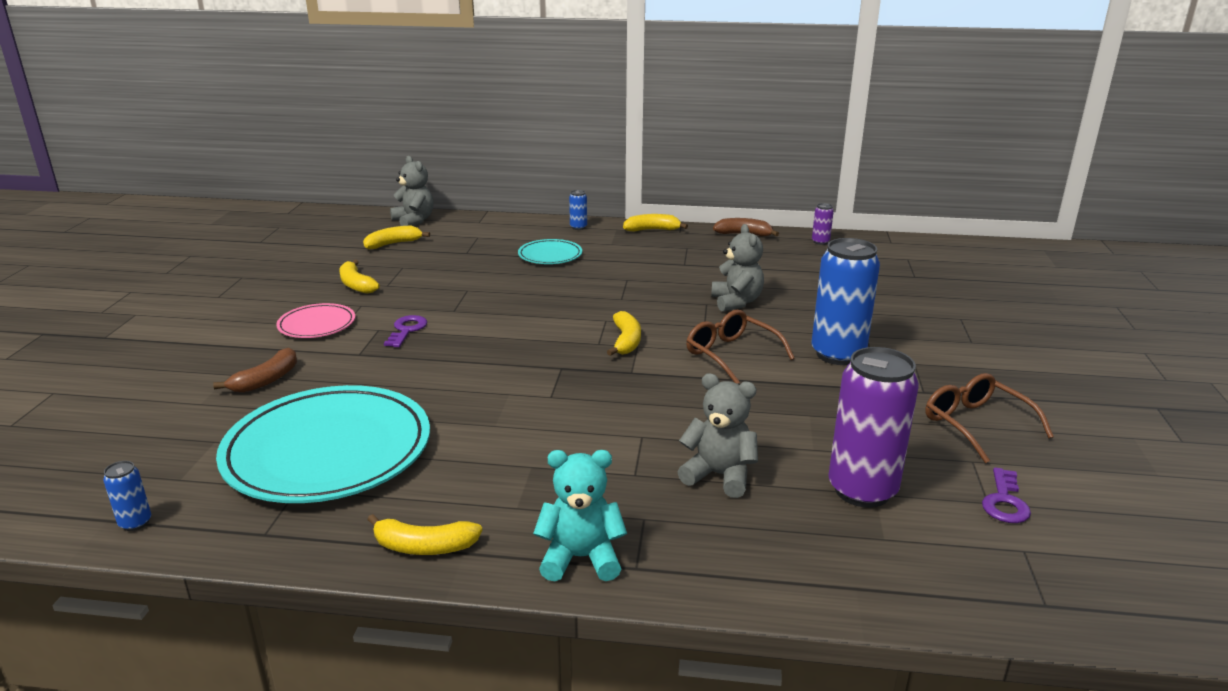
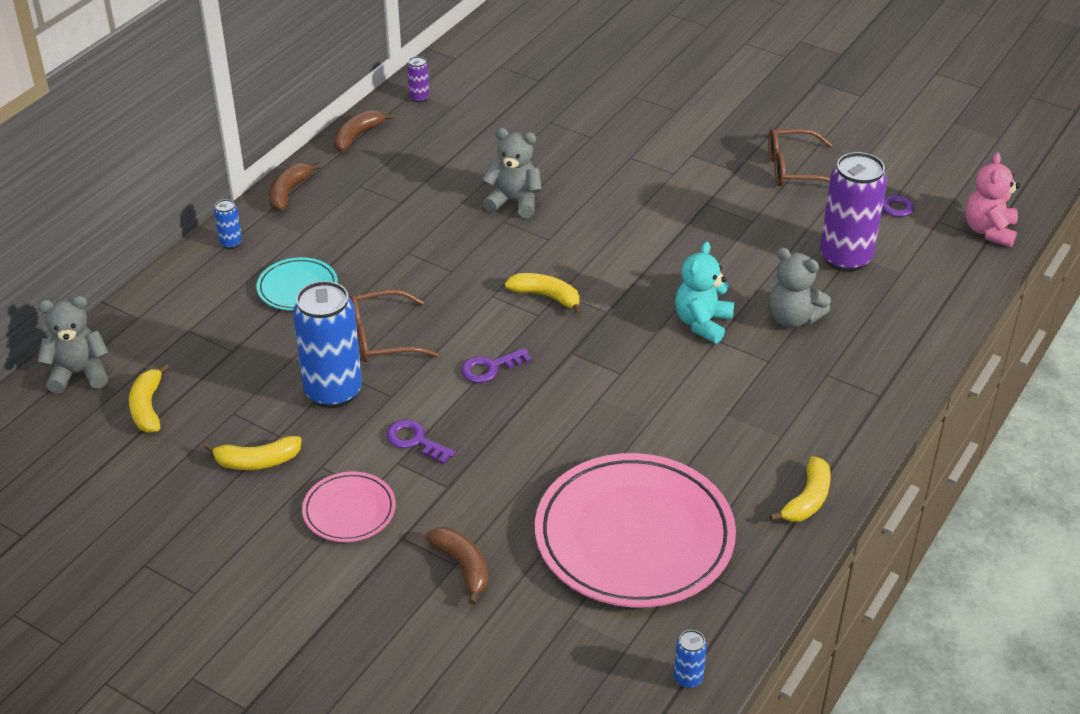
camera: 65 degrees left, 15 degrees up
(328, 451) = (634, 536): turquoise plate -> pink plate
(514, 339) = (490, 368): none -> purple key
(581, 558) = (858, 420): turquoise teddy bear -> turquoise teddy bear (702, 323)
(652, 230) = (289, 192): yellow banana -> brown banana
(719, 475) = (792, 318): grey teddy bear -> grey teddy bear turned 105 degrees counterclockwise
(732, 355) = (614, 243): brown glasses -> brown glasses (383, 338)
(837, 354) = (652, 186): blue can -> blue can (333, 391)
(1063, 602) = (989, 231): none -> pink teddy bear

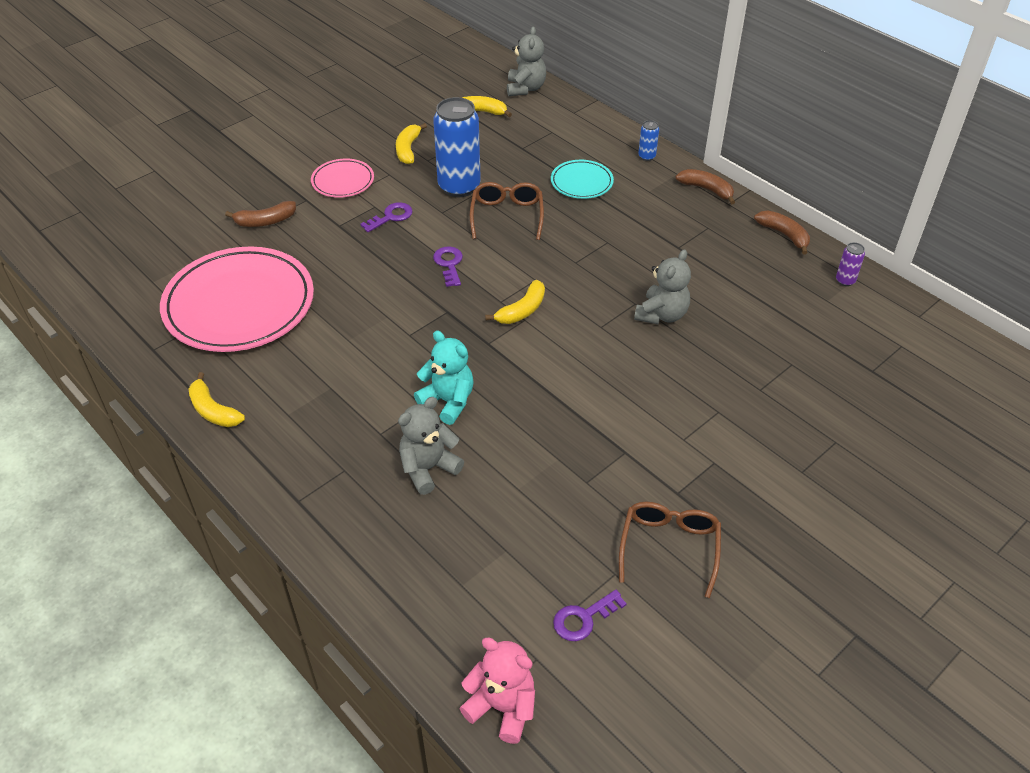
camera: 105 degrees right, 5 degrees up
(688, 678) = (107, 303): blue can -> none
(845, 258) = (501, 542): purple can -> none

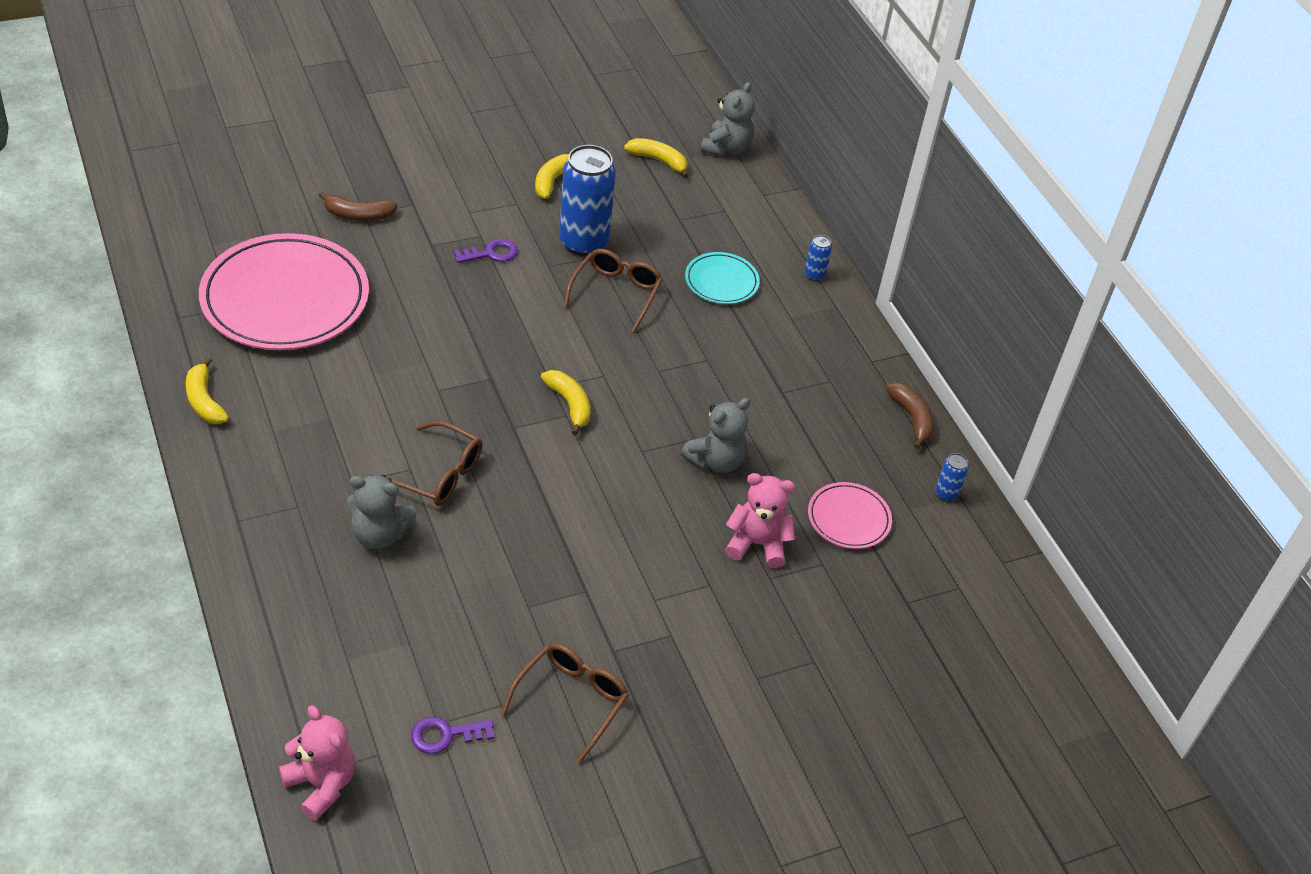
camera: 15 degrees right, 0 degrees up
(343, 181) = (463, 195): pink plate -> pink plate (848, 518)
(428, 468) = (379, 535): grey teddy bear -> grey teddy bear turned 150 degrees counterclockwise
(448, 401) = (437, 474): turquoise teddy bear -> brown glasses
(449, 264) = (522, 327): purple key -> none
(522, 310) = (569, 404): yellow banana -> yellow banana turned 90 degrees counterclockwise
(707, 189) = (858, 336): brown banana -> none
(733, 367) = (757, 544): none -> pink teddy bear
(845, 280) = (946, 494): purple can -> blue can

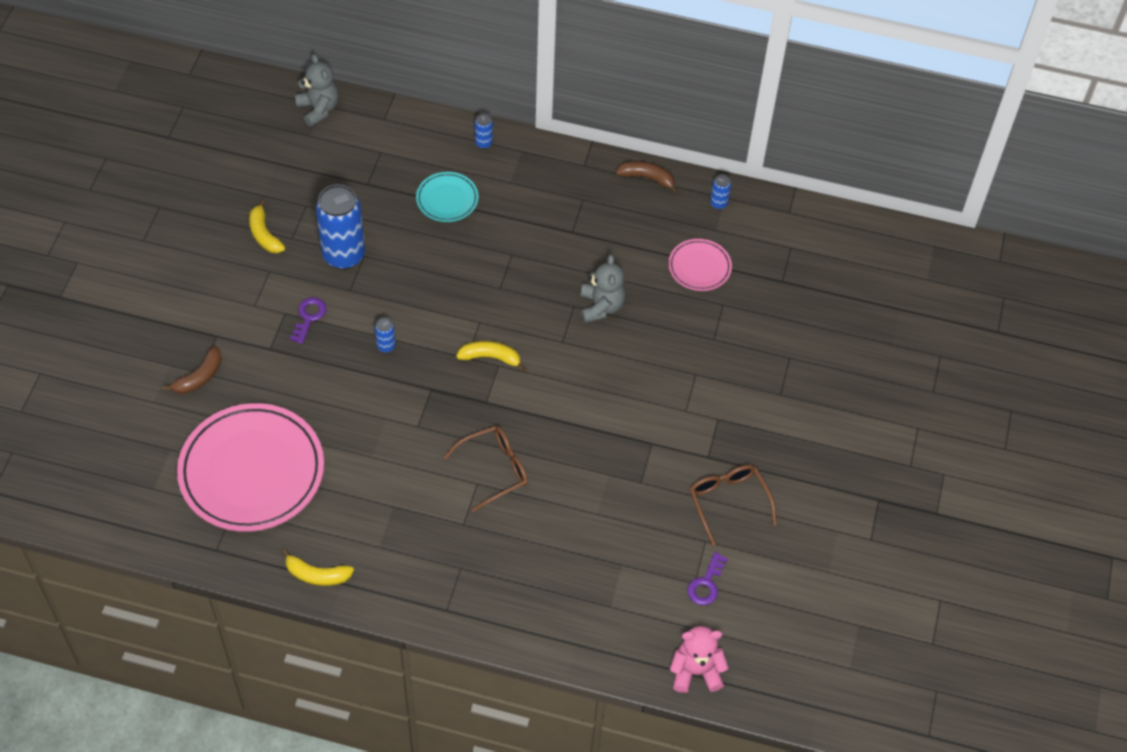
camera: 50 degrees left, 10 degrees up
(379, 535) = (521, 533): grey teddy bear -> none
(509, 321) = (386, 346): none -> blue can
(615, 294) = (409, 267): brown glasses -> none
(658, 161) = (297, 157): yellow banana -> none
(757, 544) = (683, 328): pink teddy bear -> none

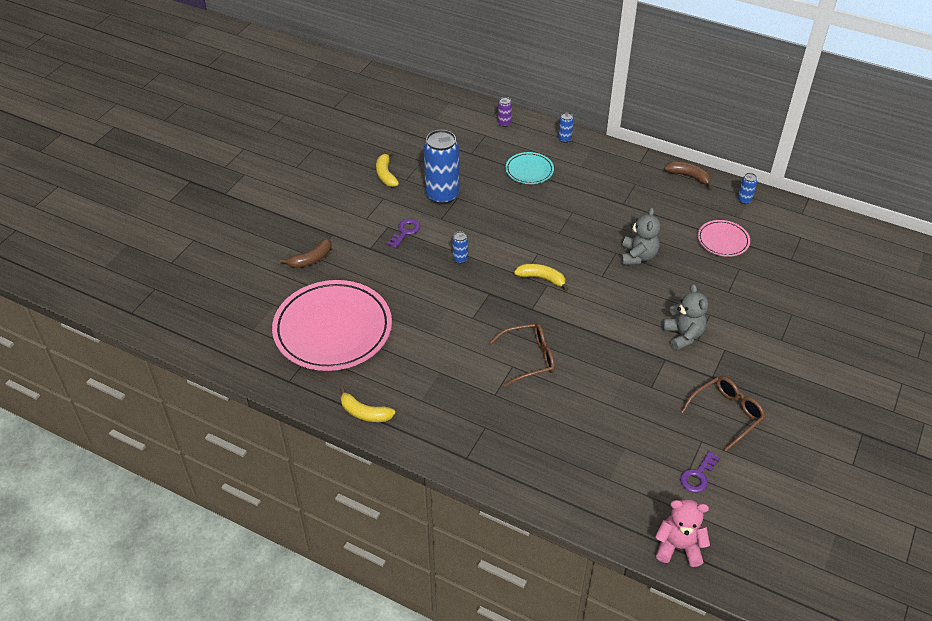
camera: 15 degrees right, 10 degrees down
(318, 109) = (446, 104): grey teddy bear -> grey teddy bear (683, 335)
(401, 129) = (504, 123): none -> purple can
(728, 502) = (726, 414): brown glasses -> brown glasses turned 60 degrees clockwise

